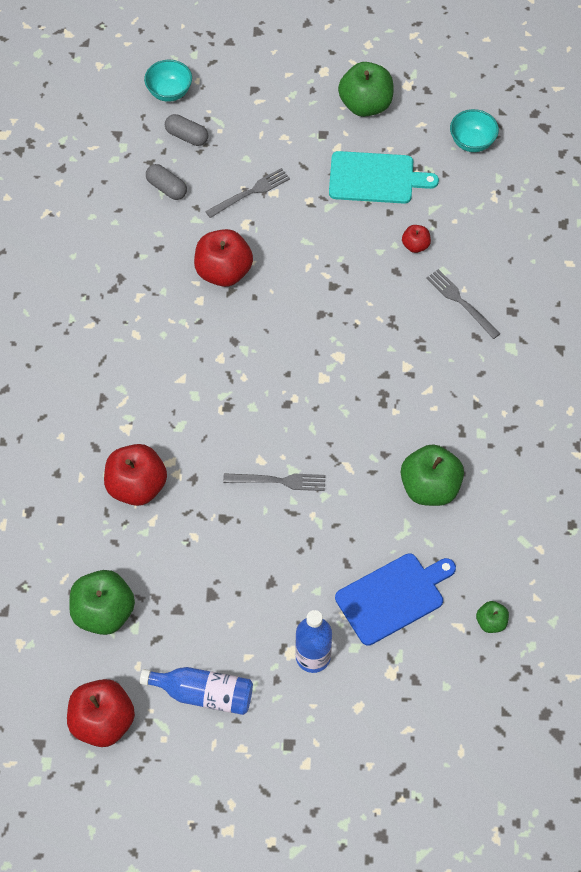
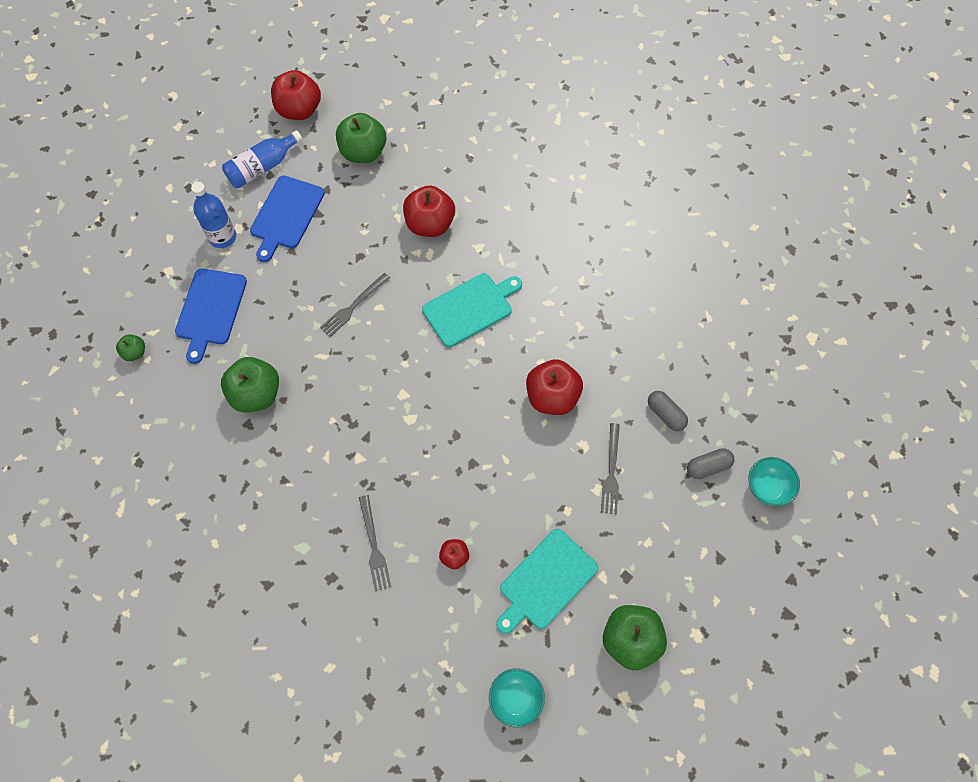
camera: 130 degrees right, 5 degrees up
(166, 188) = (665, 414): grey capsule -> grey capsule turned 60 degrees clockwise
(196, 388) = (470, 308): none -> turquoise cutting board
(238, 621) = (286, 215): none -> blue cutting board
(461, 302) = (374, 546): grey fork -> grey fork turned 75 degrees clockwise

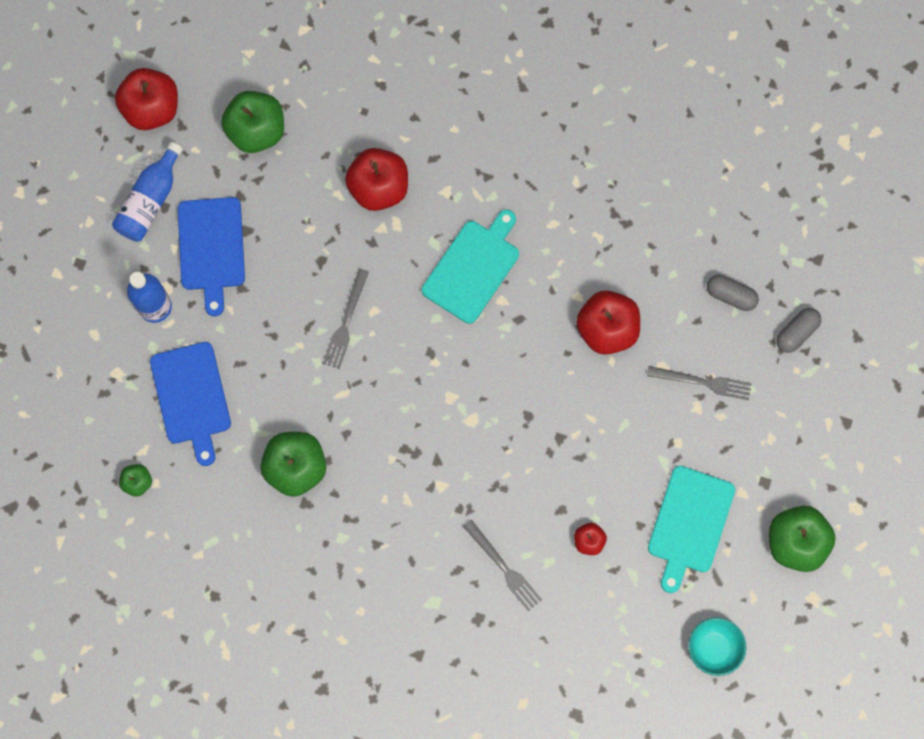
camera: 25 degrees left, 10 degrees up
(611, 472) = (703, 382): grey fork -> grey fork turned 60 degrees counterclockwise
(767, 488) = (863, 328): turquoise bowl -> none

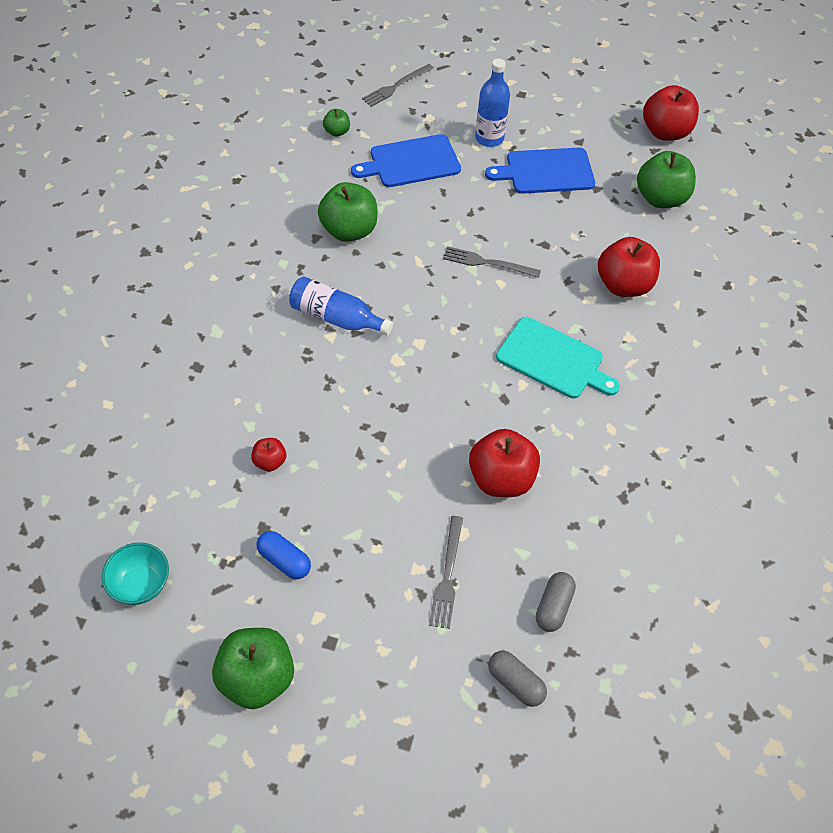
camera: 85 degrees right, 20 degrees down
(150, 201) = (582, 133): blue bottle -> blue bottle (336, 317)
(503, 567) = (246, 387): grey fork -> grey fork (396, 86)
(690, 523) = (284, 560): turquoise cutting board -> blue capsule

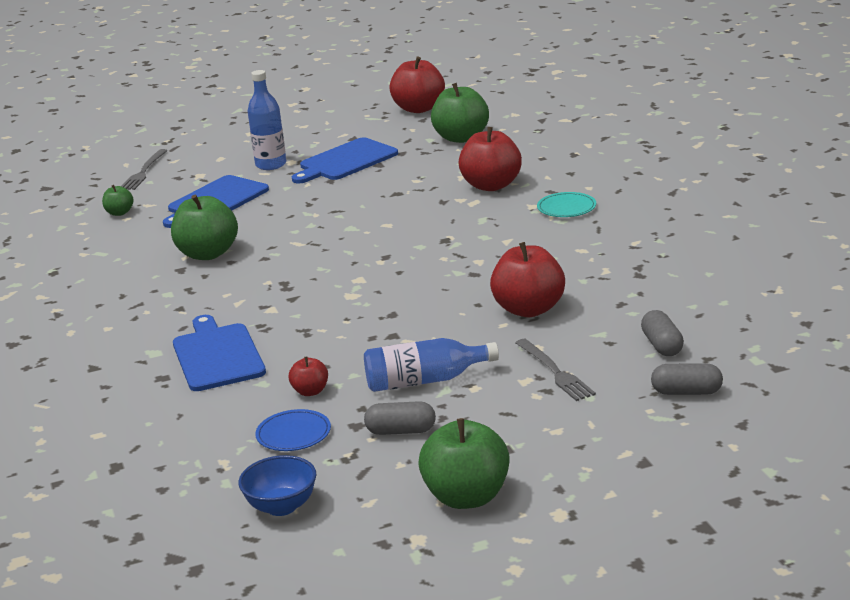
camera: 30 degrees left, 30 degrees down
(141, 584) = (281, 507): turquoise bowl -> blue bowl
(217, 505) = (293, 434): none -> blue plate
(250, 367) = (217, 356): none -> blue cutting board
(284, 560) = (401, 431): blue capsule -> grey capsule
(336, 317) = (262, 298): blue bottle -> blue bottle (424, 380)
(487, 263) = (360, 220): grey fork -> none
(553, 359) = (486, 240): turquoise cutting board -> none
(652, 360) = (566, 208): none -> turquoise plate

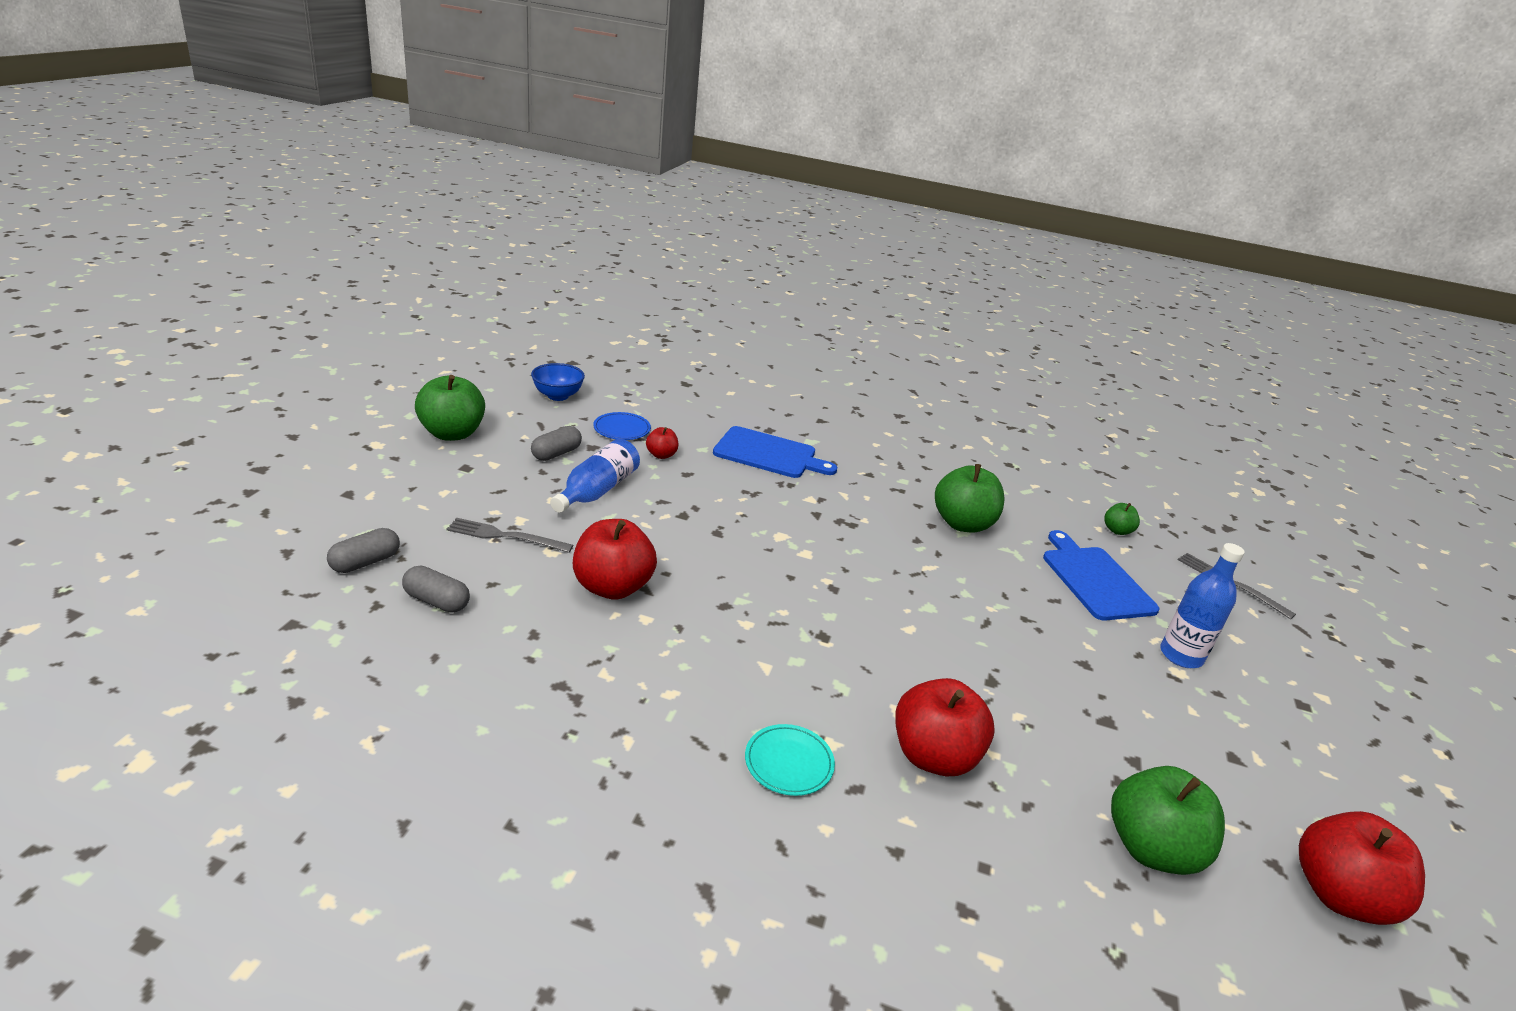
camera: 120 degrees right, 5 degrees up
(346, 161) = (1142, 706): blue cutting board -> none

